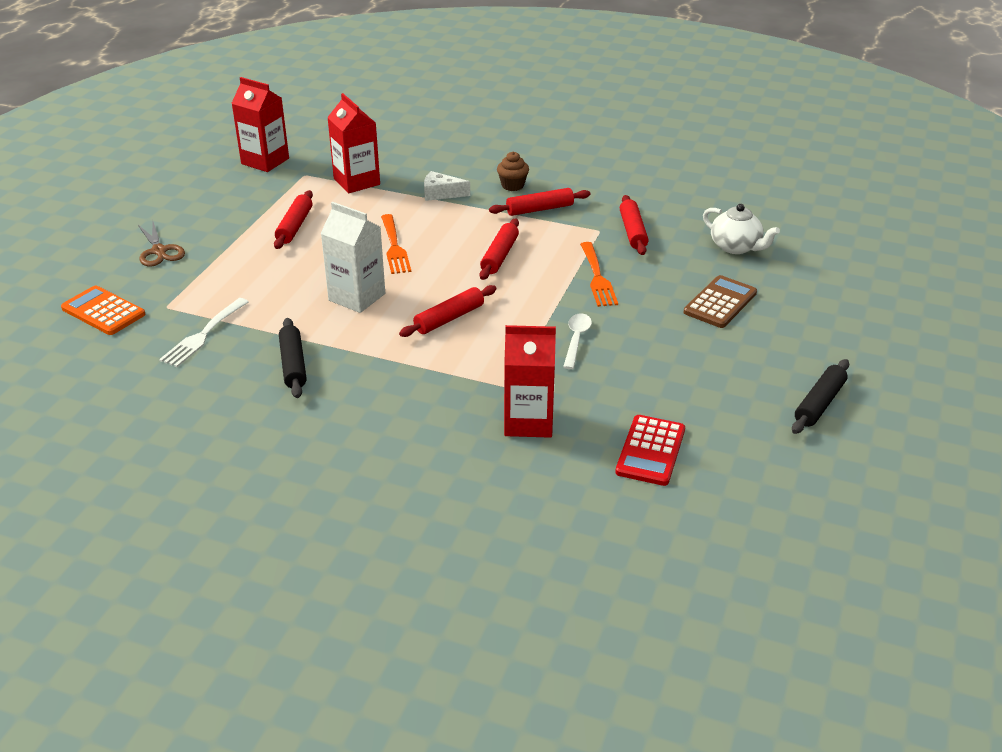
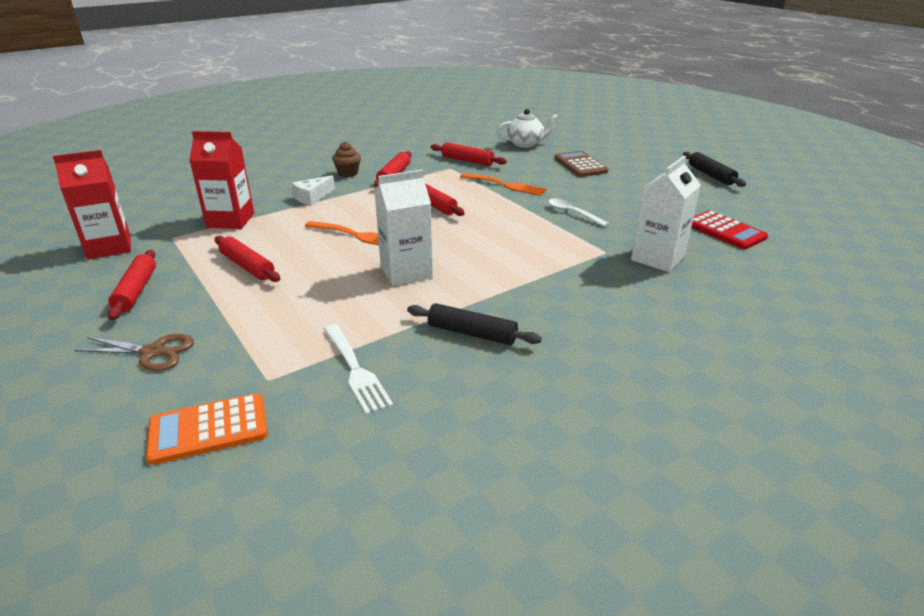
camera: 55 degrees left, 5 degrees down
(449, 318) = (490, 245): red rolling pin -> red rolling pin (136, 291)
(528, 421) = (657, 258): red carton -> white carton

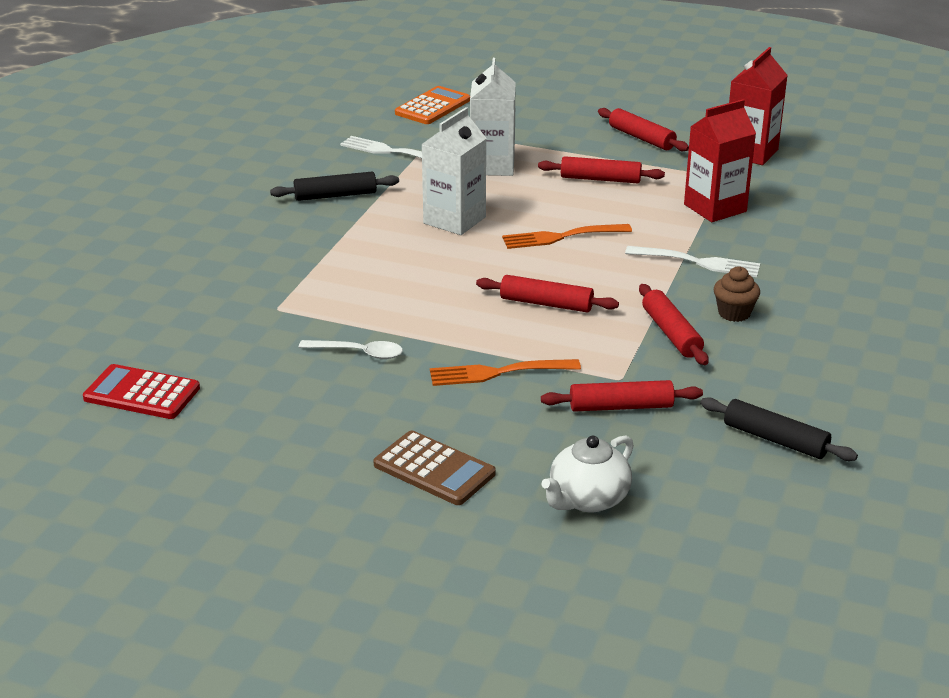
camera: 145 degrees right, 0 degrees up
(152, 352) = (541, 118): brown scissors -> none
(312, 197) = (698, 262): white cheese -> white fork
(657, 258) = (213, 320): white carton -> white carton (492, 166)
(711, 175) = (192, 530): black rolling pin -> black rolling pin (775, 439)

